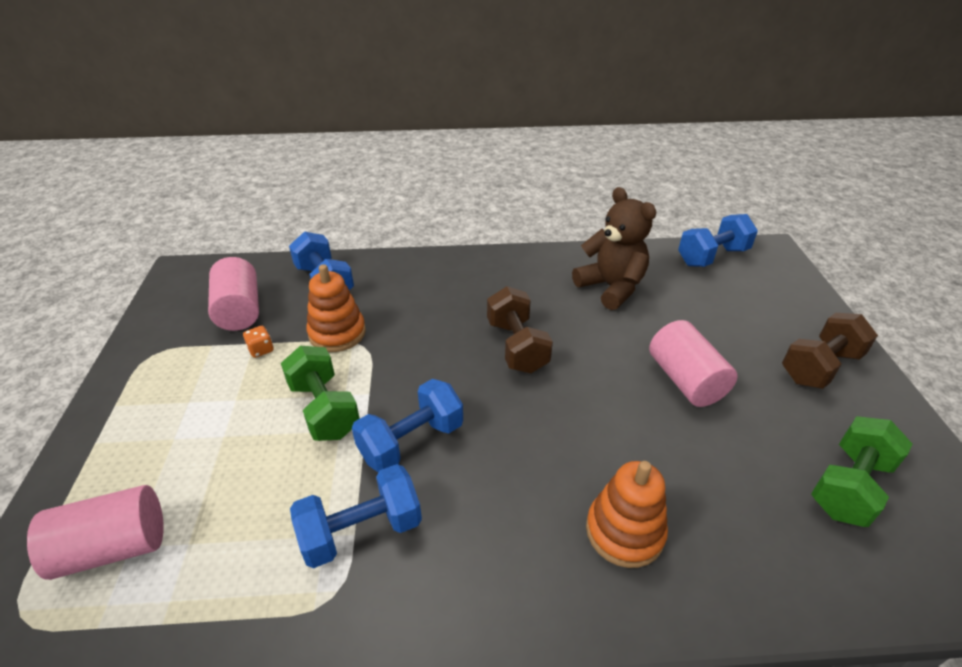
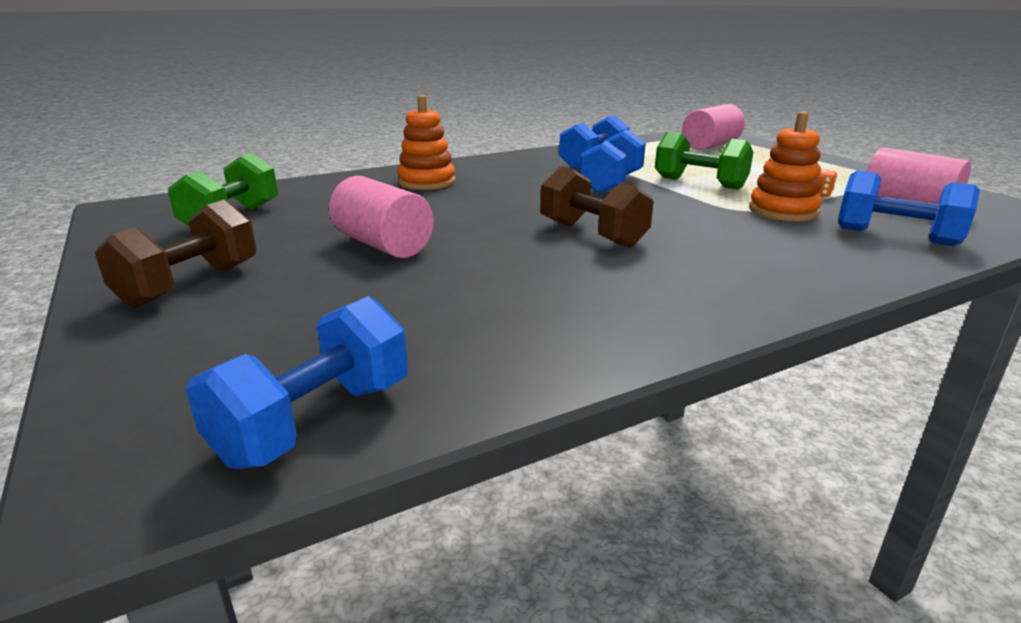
camera: 155 degrees right, 15 degrees down
(611, 287) = (520, 310): brown teddy bear -> none

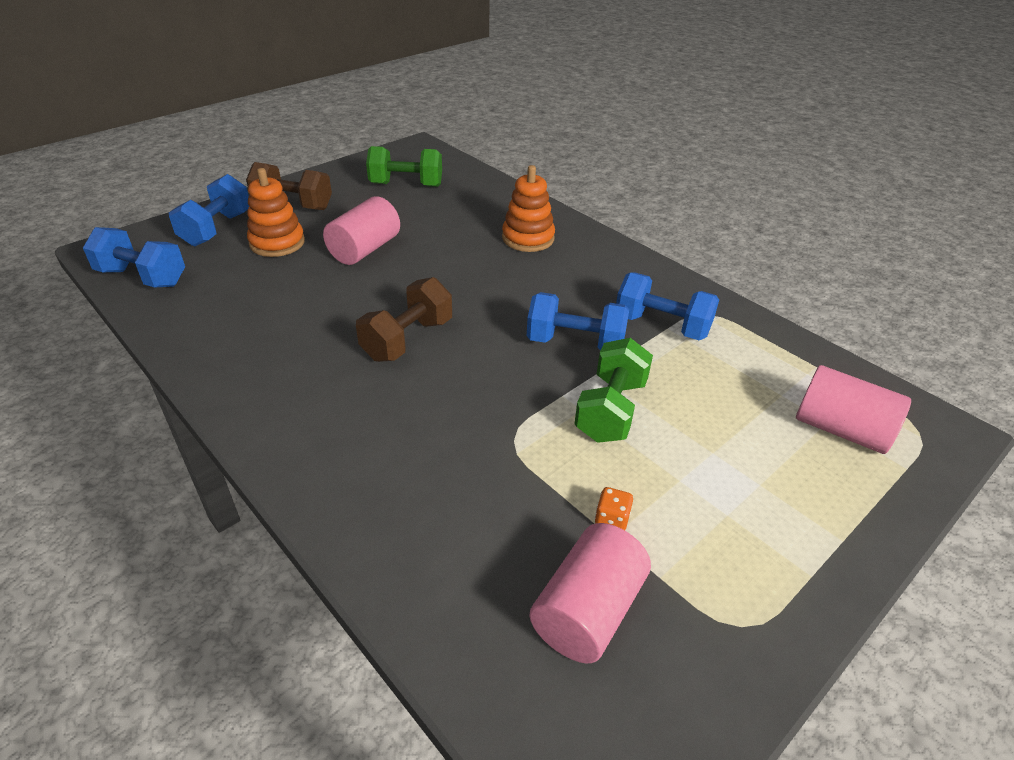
camera: 75 degrees right, 15 degrees up
(783, 211) = (519, 473): orange stacking toy -> orange stacking toy (277, 243)
(896, 237) = (447, 563): blue dumbbell -> blue dumbbell (217, 229)

